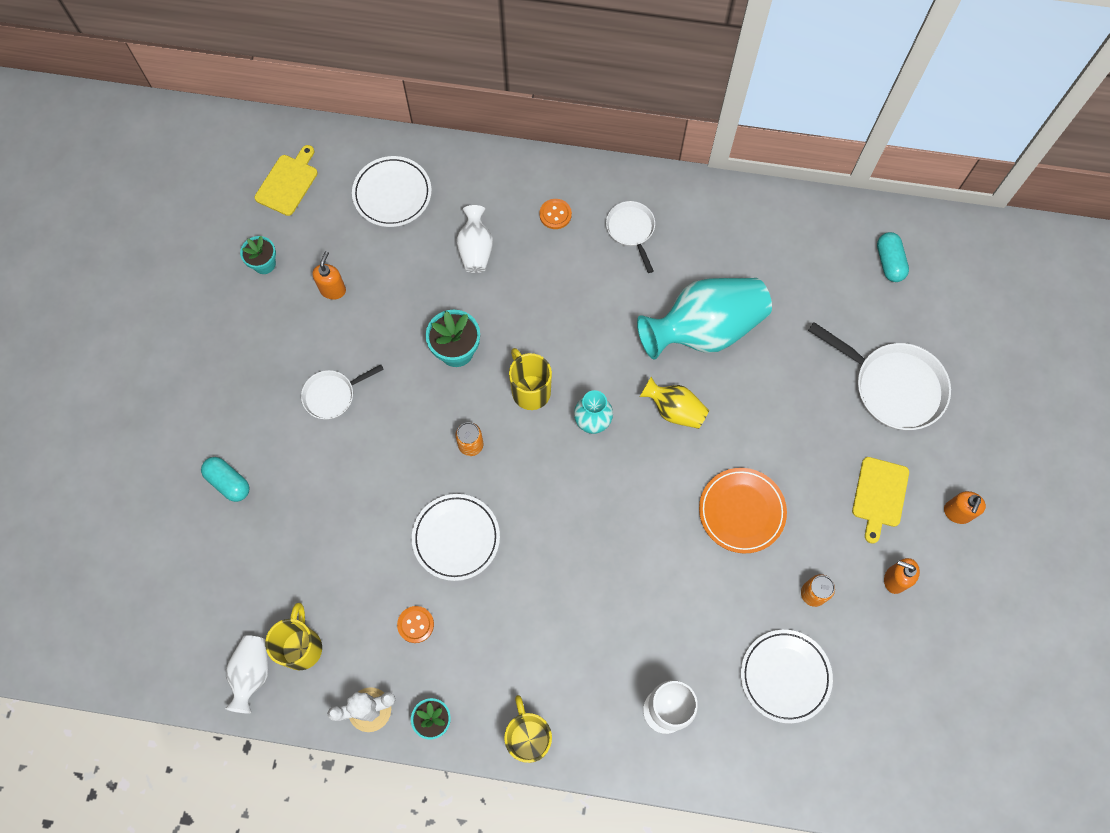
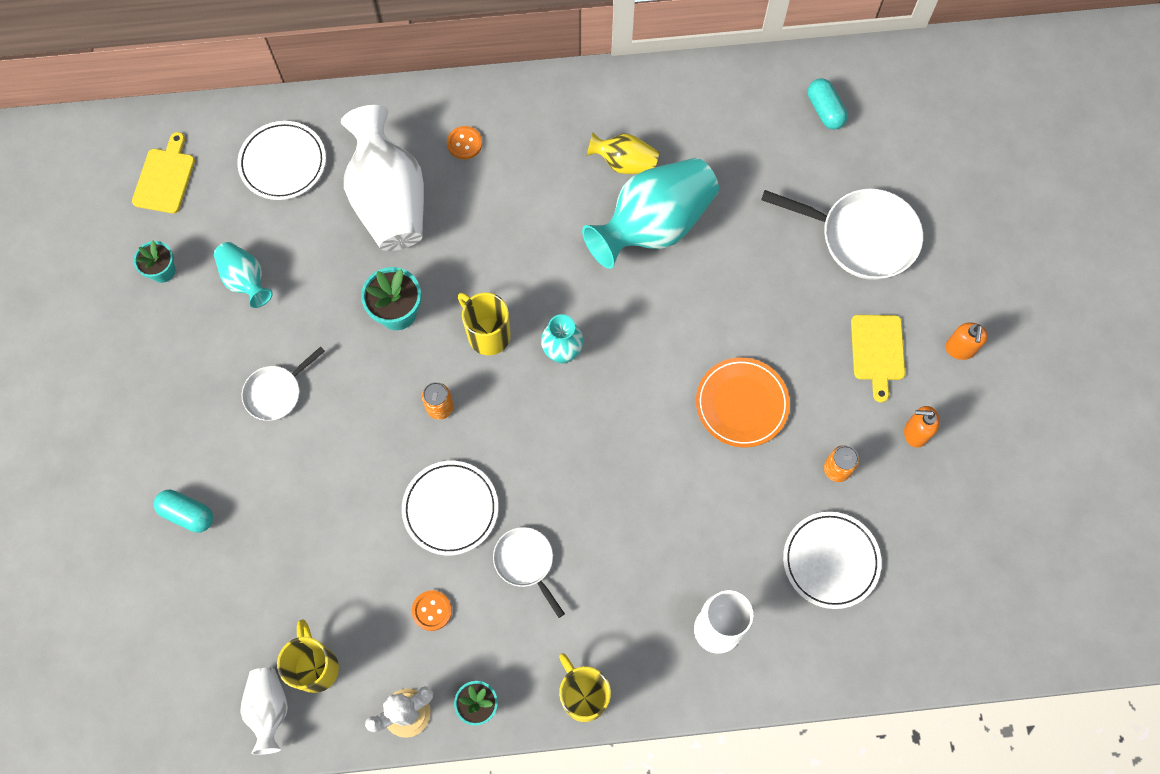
camera: 15 degrees left, 0 degrees up
(333, 289) = (246, 280): orange soap dispenser -> turquoise vase
(475, 249) = (389, 200): white vase -> white vase, size x1.94
(631, 230) = (549, 140): white pan -> white pan (526, 562)
(674, 410) = (644, 317): yellow vase -> yellow vase (624, 163)

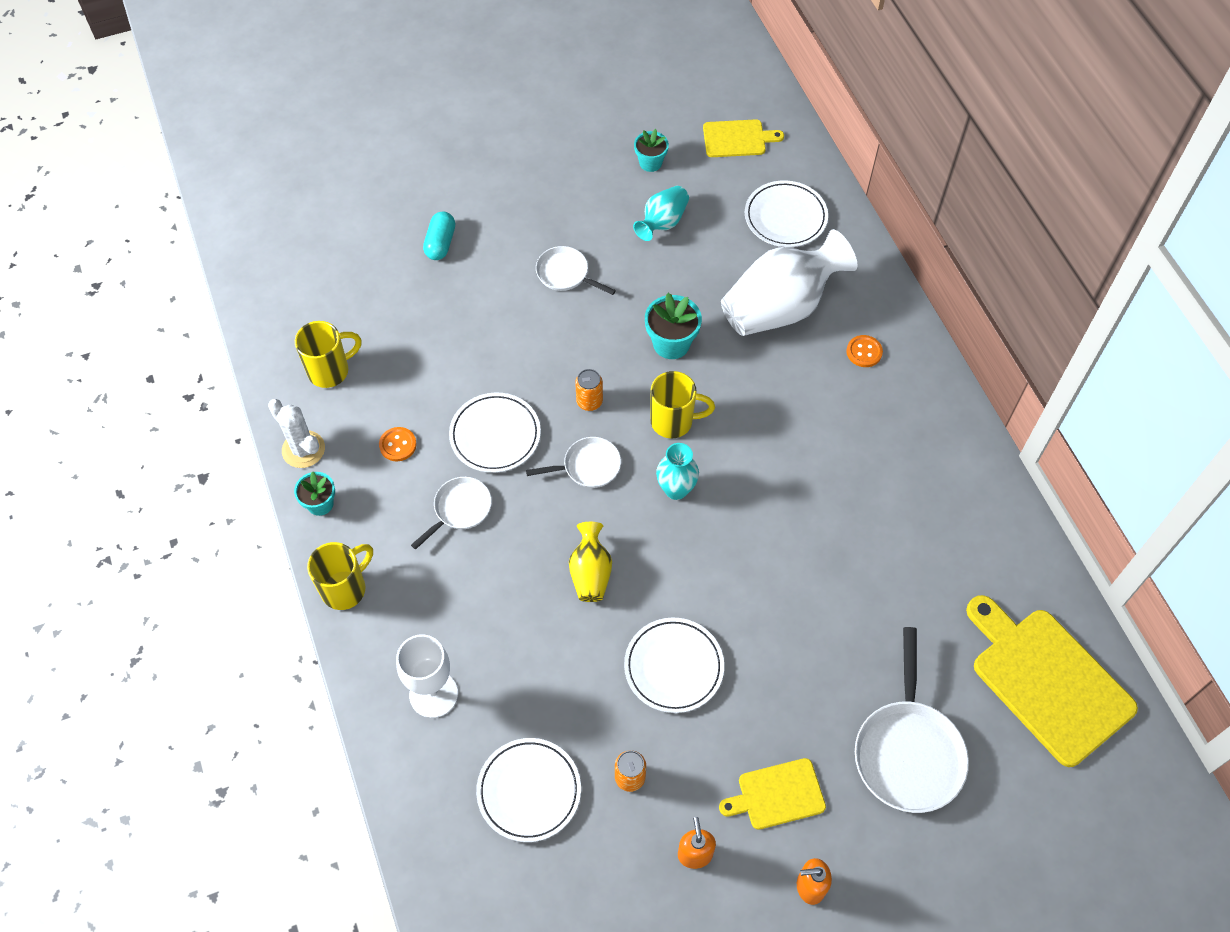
camera: 75 degrees right, 10 degrees down
(269, 709) = (288, 347): white vase -> none
(487, 334) = (673, 421): yellow mug -> yellow mug turned 60 degrees clockwise
(513, 427) = (588, 466): none -> white pan
(624, 163) = (900, 496): yellow vase -> yellow vase (590, 573)
(653, 226) = (840, 539): turquoise vase -> none
(742, 404) = (673, 667): orange plate -> white plate
(825, 110) = (1047, 681): turquoise capsule -> yellow cutting board

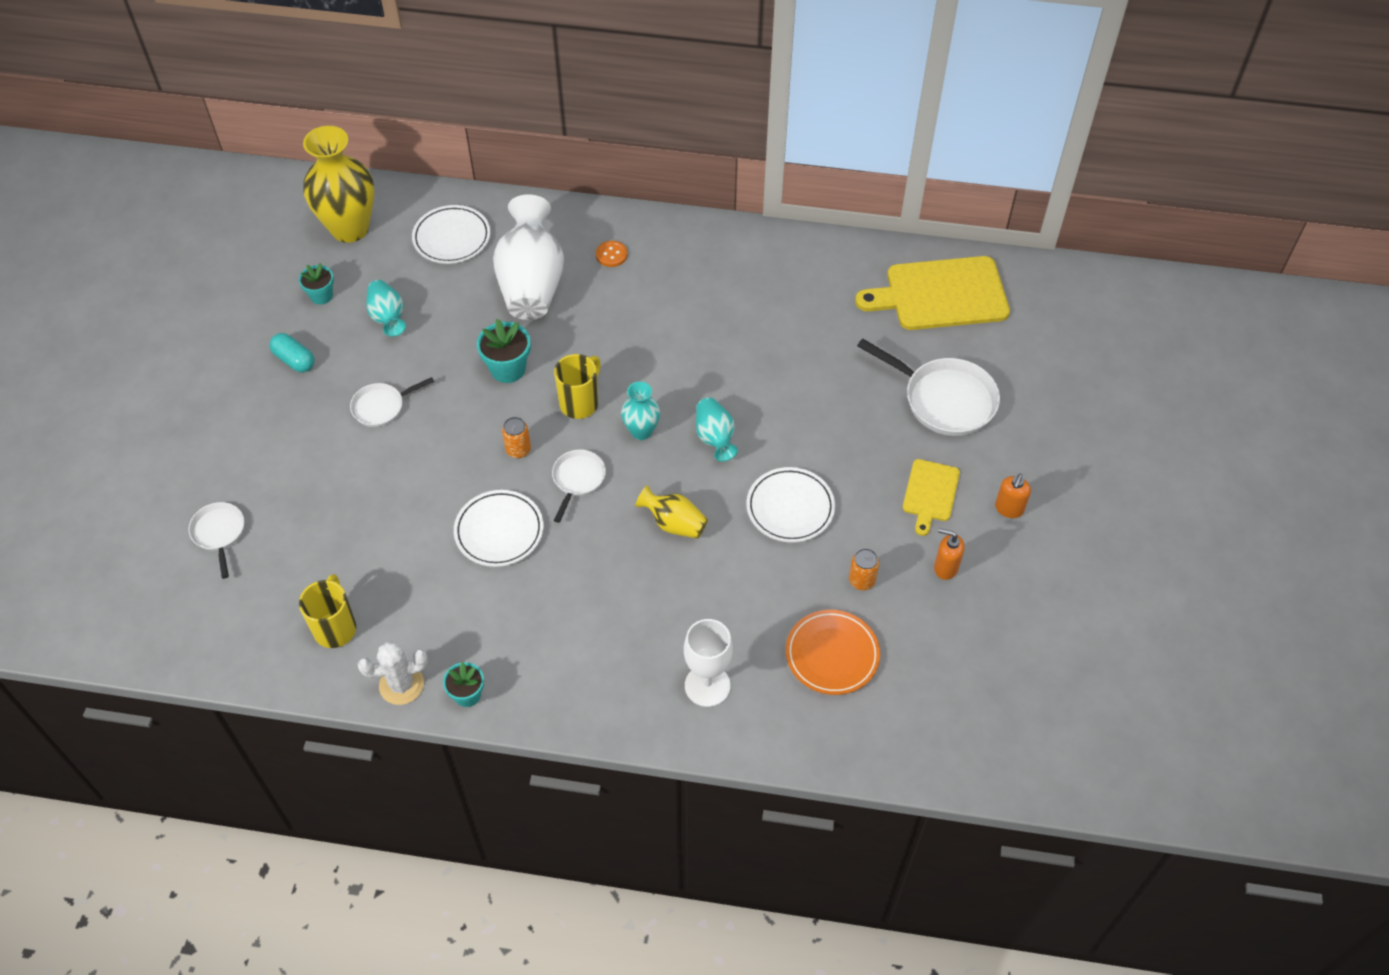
camera: 60 degrees left, 5 degrees down
(345, 588) = (565, 710): yellow mug -> none
(398, 445) = (453, 608): orange button -> none
(440, 243) = (271, 482): turquoise capsule -> turquoise capsule (294, 360)
(460, 509) = (551, 589): white pan -> white pan (219, 533)
(529, 791) = (832, 654): white plate -> orange plate
(711, 556) = (715, 438): none -> turquoise vase
(737, 139) = (350, 228): yellow cutting board -> yellow vase

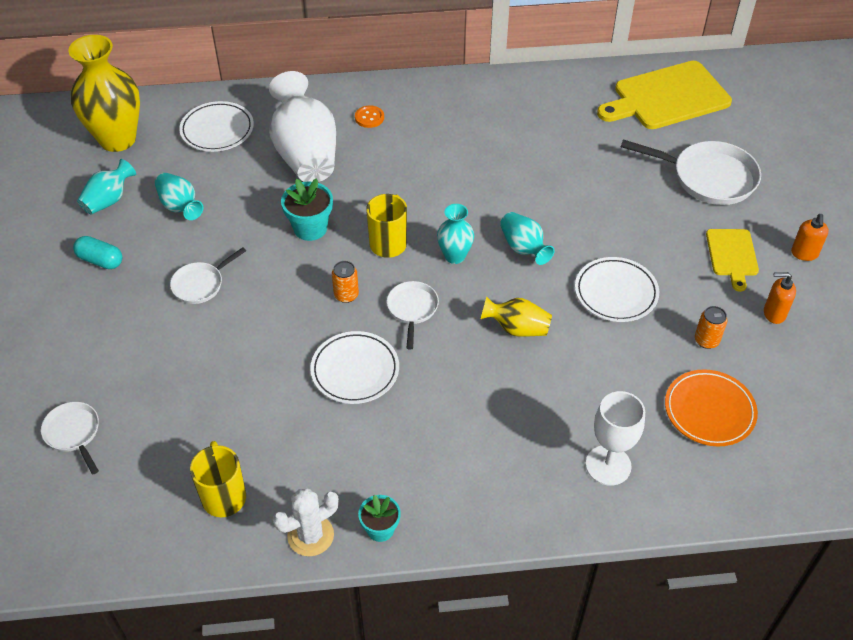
camera: 15 degrees left, 5 degrees down
(321, 296) = (109, 200): turquoise flower pot -> turquoise vase

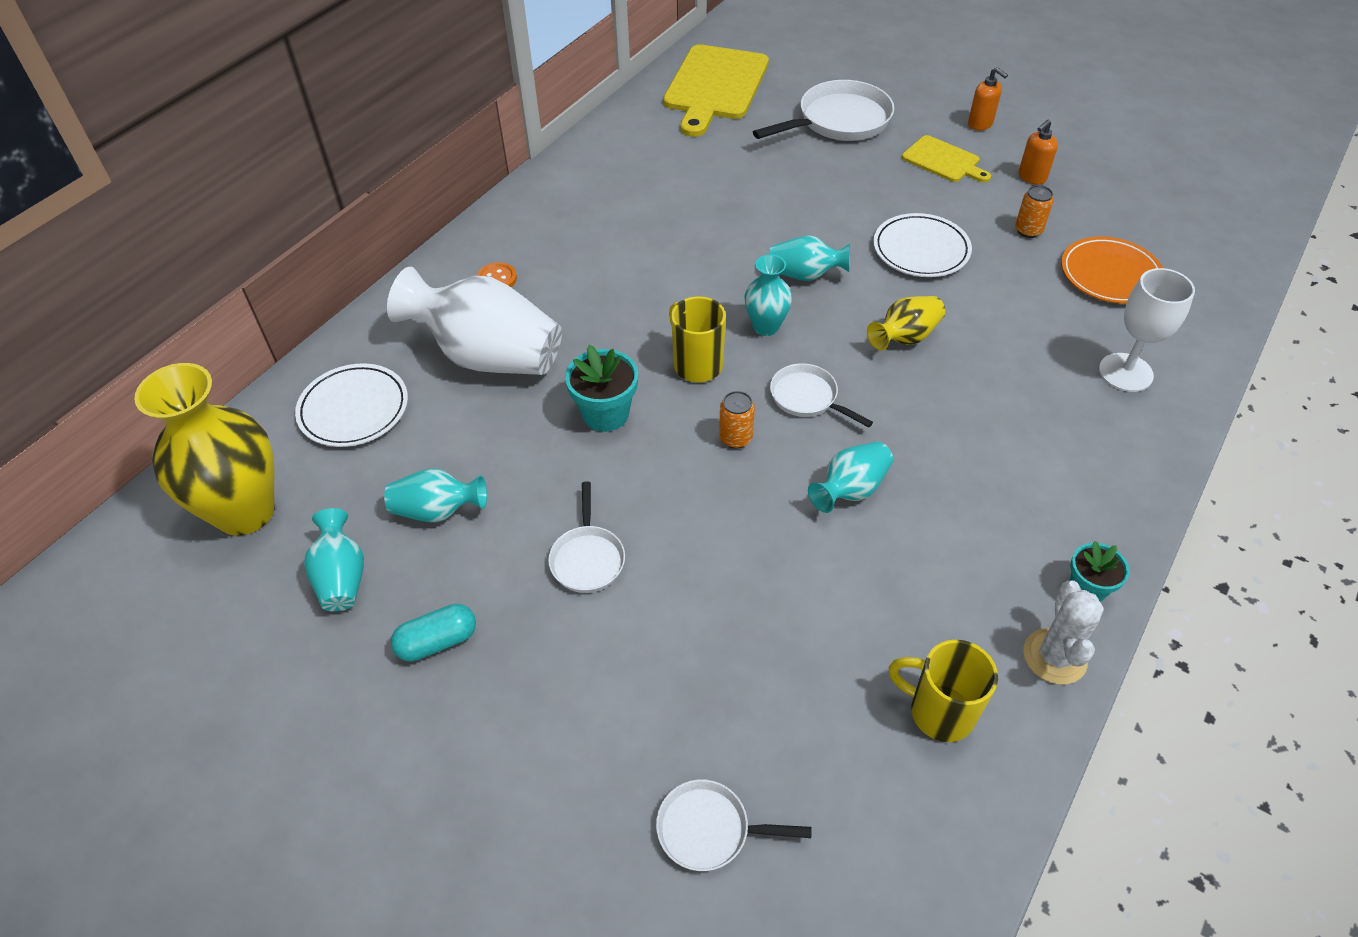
camera: 50 degrees left, 0 degrees up
(355, 370) = (850, 490): white plate -> turquoise vase

